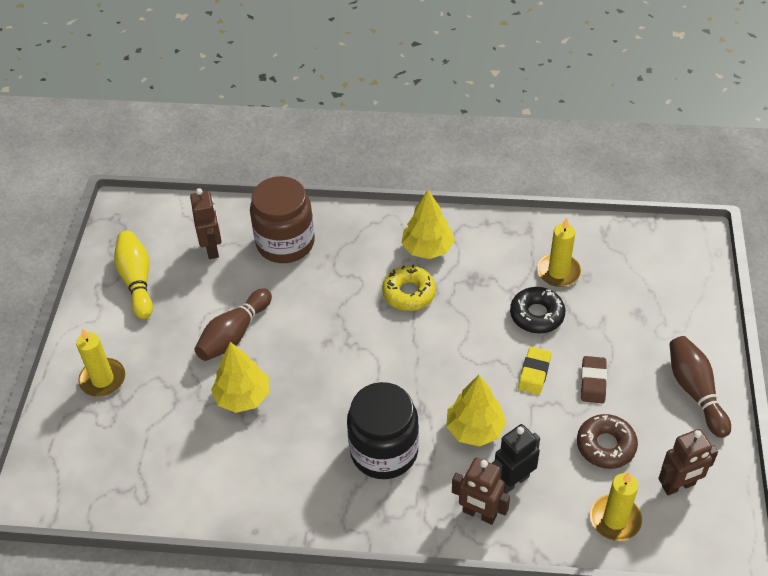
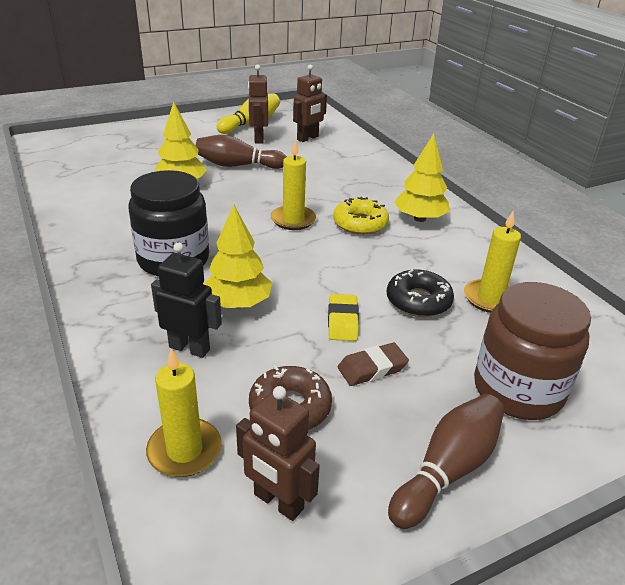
camera: 55 degrees right, 15 degrees down
(102, 379) = (157, 136): yellow candle -> yellow candle (293, 220)
(285, 243) = (346, 160): brown jar -> brown jar (518, 390)
(479, 514) = (133, 337): brown robot -> brown robot (258, 139)
(534, 373) = (342, 321): yellow eraser -> yellow eraser turned 75 degrees counterclockwise

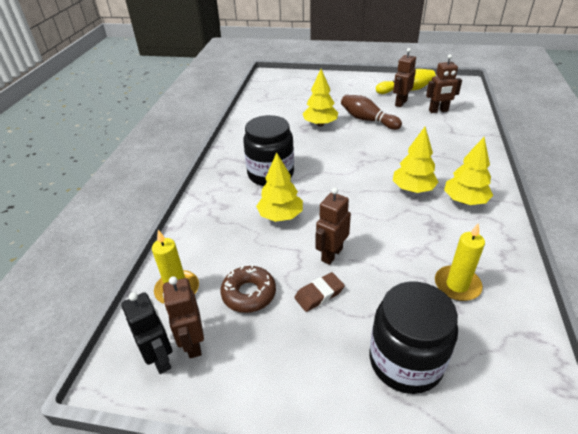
camera: 40 degrees right, 5 degrees up
(190, 348) = (231, 232): black robot -> black robot (160, 358)
(293, 220) = (367, 171): yellow candle -> none
(342, 321) = (331, 254): yellow eraser -> brown robot
(360, 223) = (413, 189): yellow donut -> yellow tree
(372, 368) = (319, 294): brown eraser -> brown eraser turned 45 degrees counterclockwise
(418, 301) = (398, 263): black donut -> none
(447, 470) = (300, 384): brown bowling pin -> none
(518, 390) = (405, 361): brown jar -> black jar

